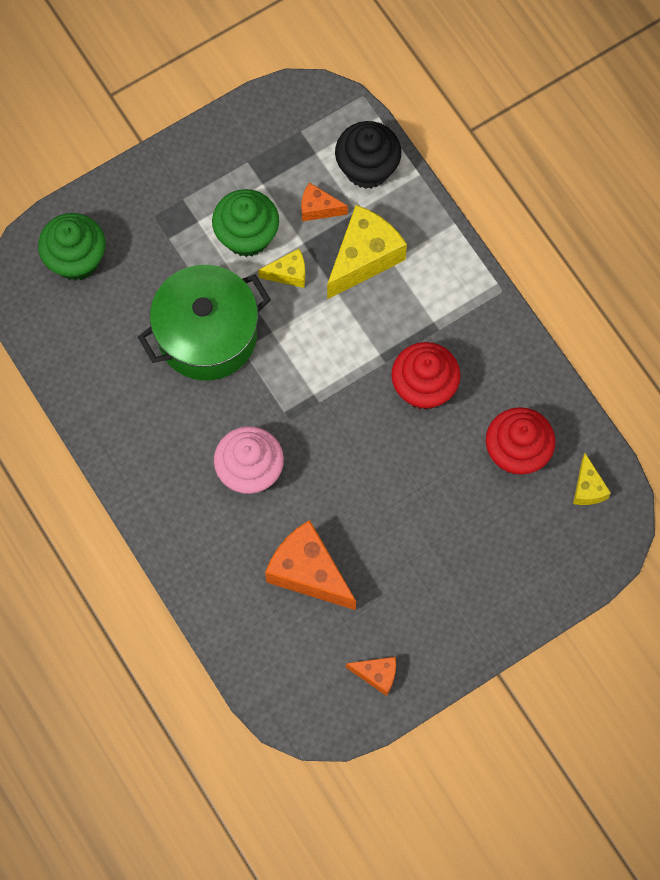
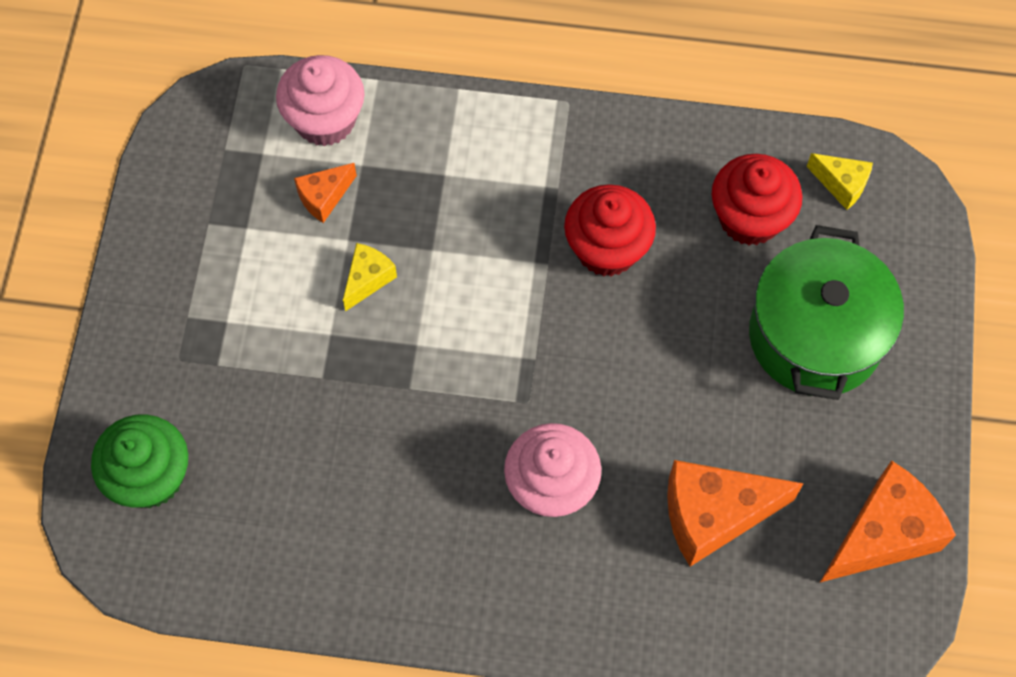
camera: 50 degrees left, 5 degrees down
(207, 335) = (361, 411): green pot -> green pot (815, 336)
(247, 236) = (289, 287): green cupcake -> none
(364, 258) = (418, 196): yellow cheese -> none
(367, 168) = (325, 120): black cupcake -> pink cupcake
(377, 675) = (882, 534): orange cheese -> orange cheese, size x1.91

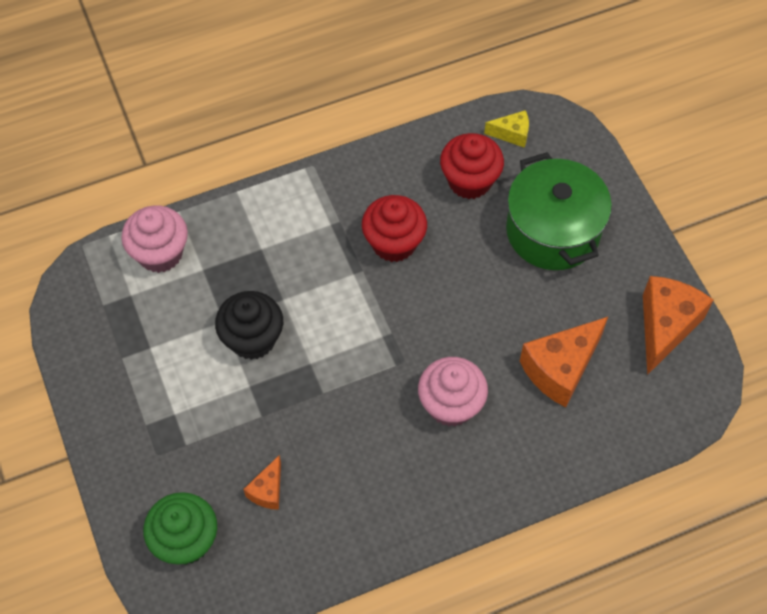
camera: 30 degrees left, 5 degrees down
(324, 197) = (190, 302): orange cheese -> orange cheese (267, 490)
(368, 279) = (252, 339): yellow cheese -> black cupcake

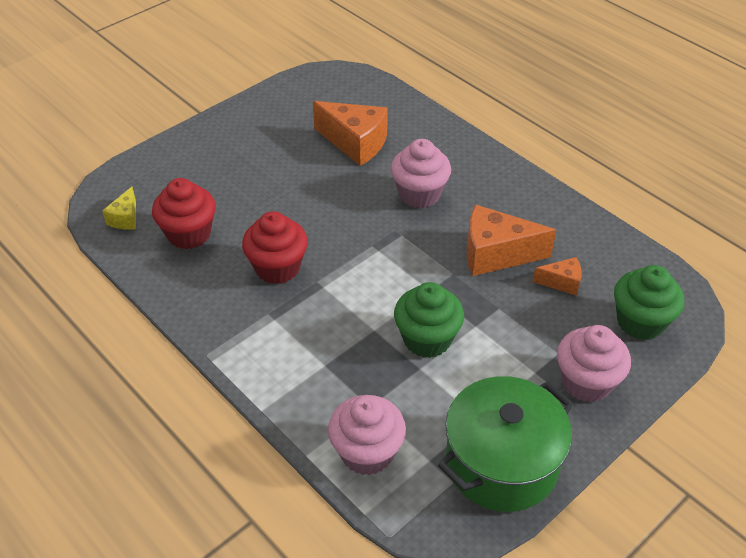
camera: 110 degrees left, 15 degrees down
(143, 453) = (586, 382): none -> pink cupcake
(252, 339) = (427, 339): black cupcake -> green cupcake
(512, 134) = (125, 218): yellow cheese -> yellow cheese turned 150 degrees counterclockwise
(553, 231) = (226, 172): green pot -> green pot (501, 463)
(665, 326) = (292, 99): orange cheese -> orange cheese (496, 254)

